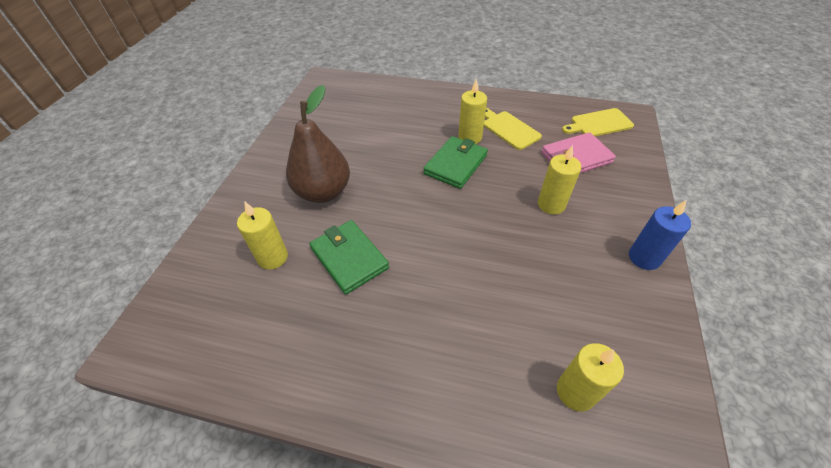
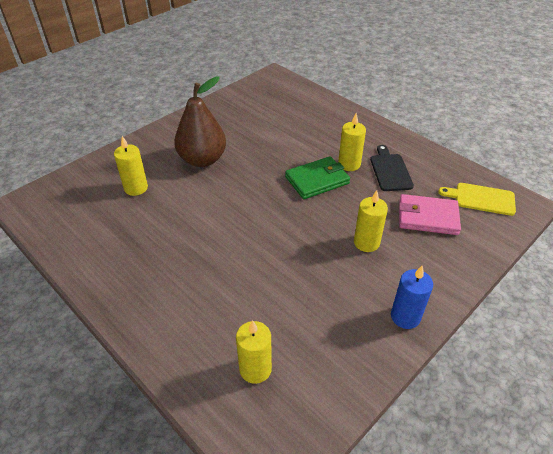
camera: 30 degrees right, 5 degrees down
(349, 258) = (182, 211): green wallet -> none
(509, 129) = (390, 170): yellow cutting board -> black cutting board

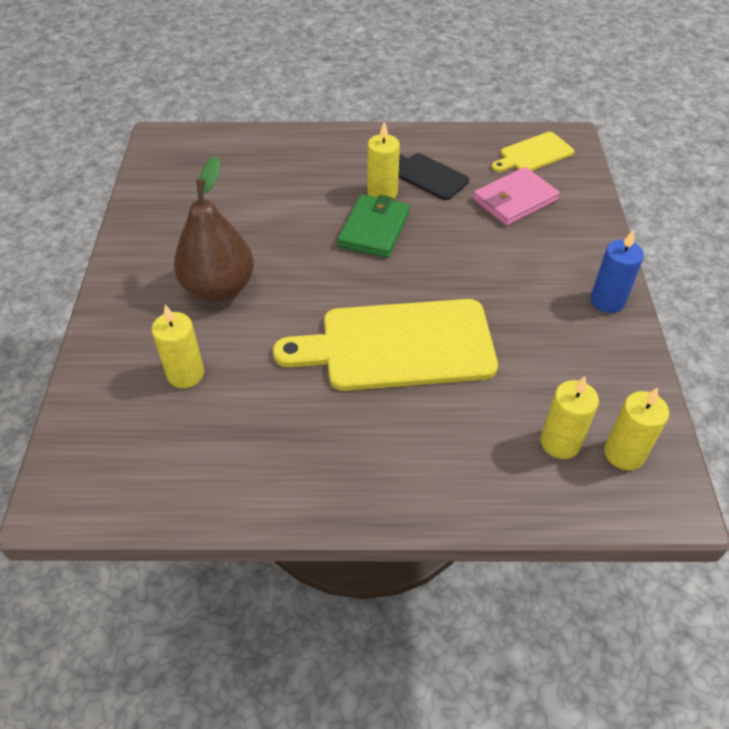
camera: 45 degrees left, 5 degrees up
(245, 247) = (398, 345): none -> yellow cutting board
(366, 242) = (497, 259): yellow candle -> yellow candle (624, 453)

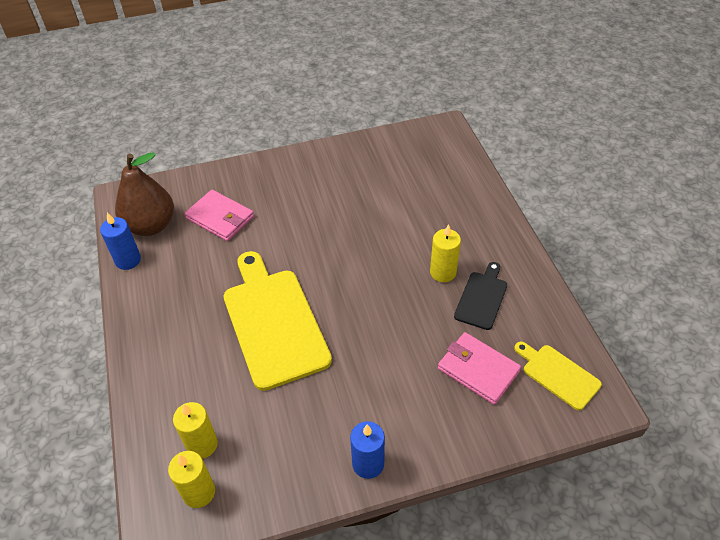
camera: 75 degrees right, 0 degrees up
(185, 374) = (220, 218): yellow candle -> pink wallet
(211, 501) = (128, 260): none -> blue candle
(219, 288) = (300, 209): brown pear -> brown pear (151, 225)
(374, 229) = (395, 278): green wallet -> none

